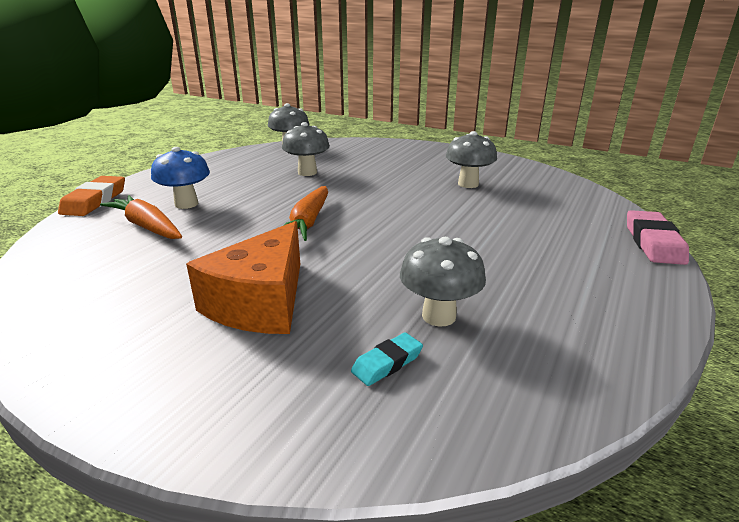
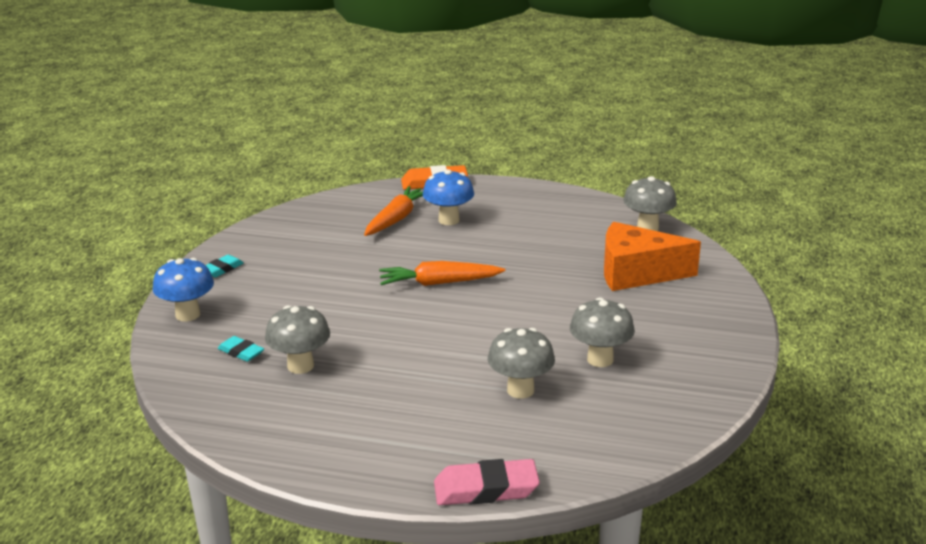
camera: 75 degrees right, 0 degrees up
(119, 367) = (222, 269): none -> turquoise eraser
(239, 416) = (188, 315): none -> blue mushroom
(261, 302) = (299, 293): orange cheese -> orange cheese (636, 273)
(307, 172) = (569, 256): grey mushroom -> grey mushroom (520, 390)

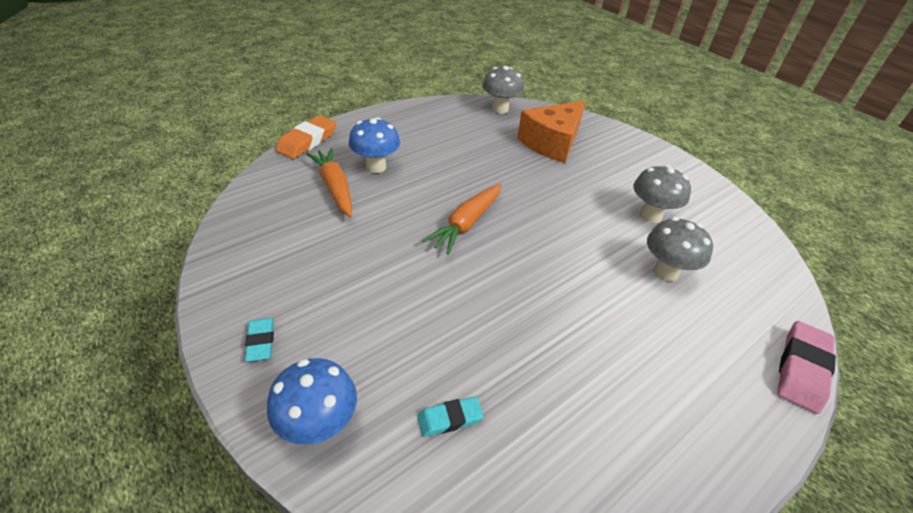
camera: 55 degrees left, 15 degrees up
(300, 366) = (520, 384): grey mushroom -> none

